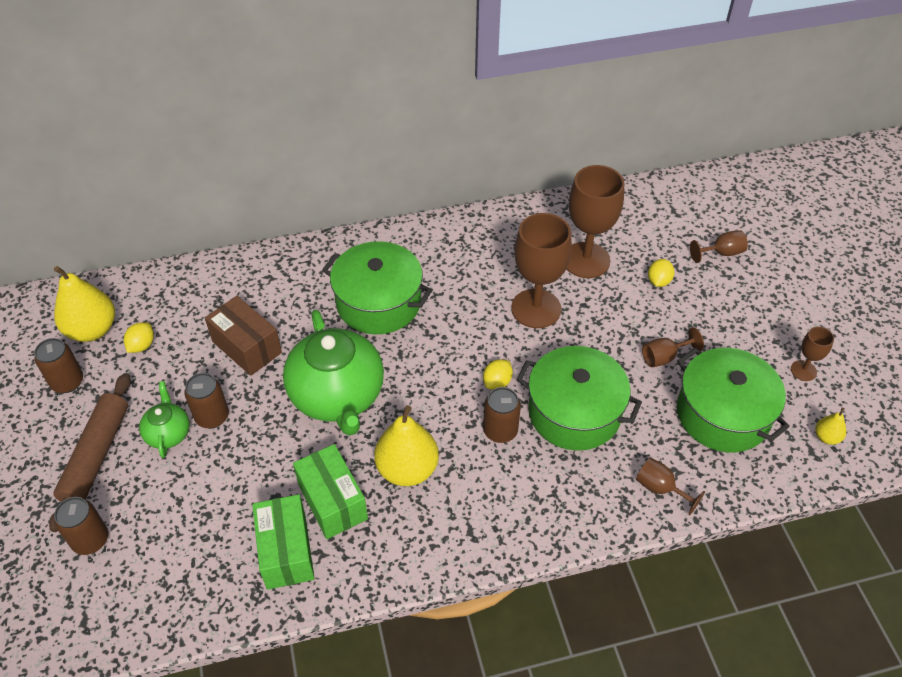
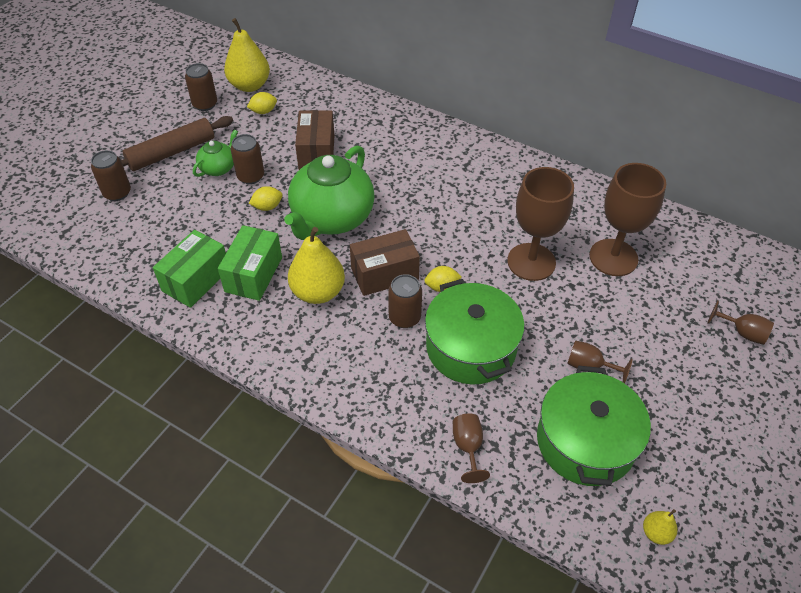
camera: 45 degrees right, 0 degrees up
(378, 302) = (427, 182): green pot -> none
(441, 408) = (384, 274): none -> brown box
(658, 281) = (656, 313): yellow lemon -> yellow lemon (267, 207)
(803, 370) = (702, 470): brown goblet -> none

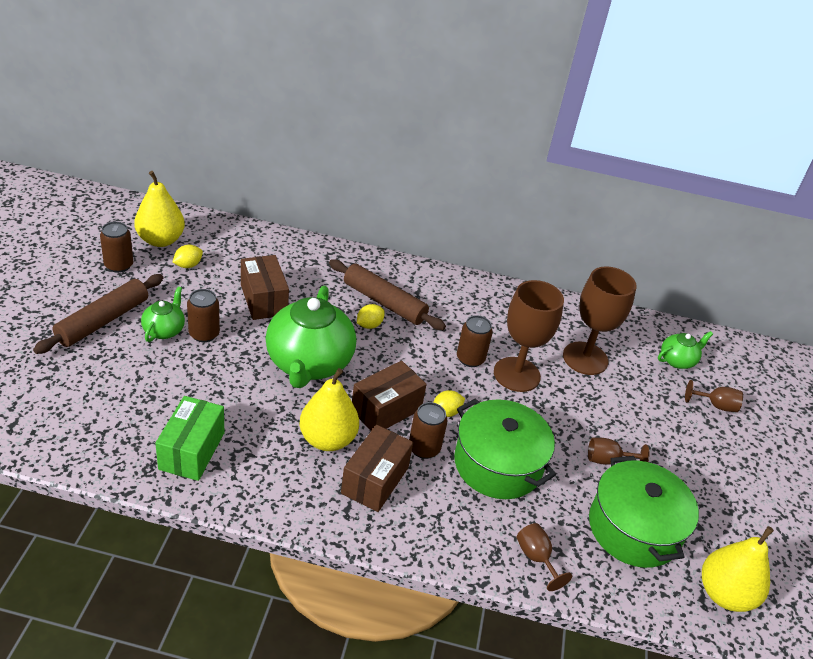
camera: 25 degrees left, 10 degrees down
(117, 193) = (58, 373): brown can -> brown can (470, 359)
(253, 274) = (252, 434): green box -> none
(267, 207) = (236, 362): yellow lemon -> yellow lemon (369, 325)
(344, 339) = (375, 480): none -> brown box
(428, 170) = (384, 302): none -> brown rolling pin
(656, 533) = (724, 594): yellow pear -> yellow pear, size x2.13
(719, 277) = (677, 360): none -> green teapot

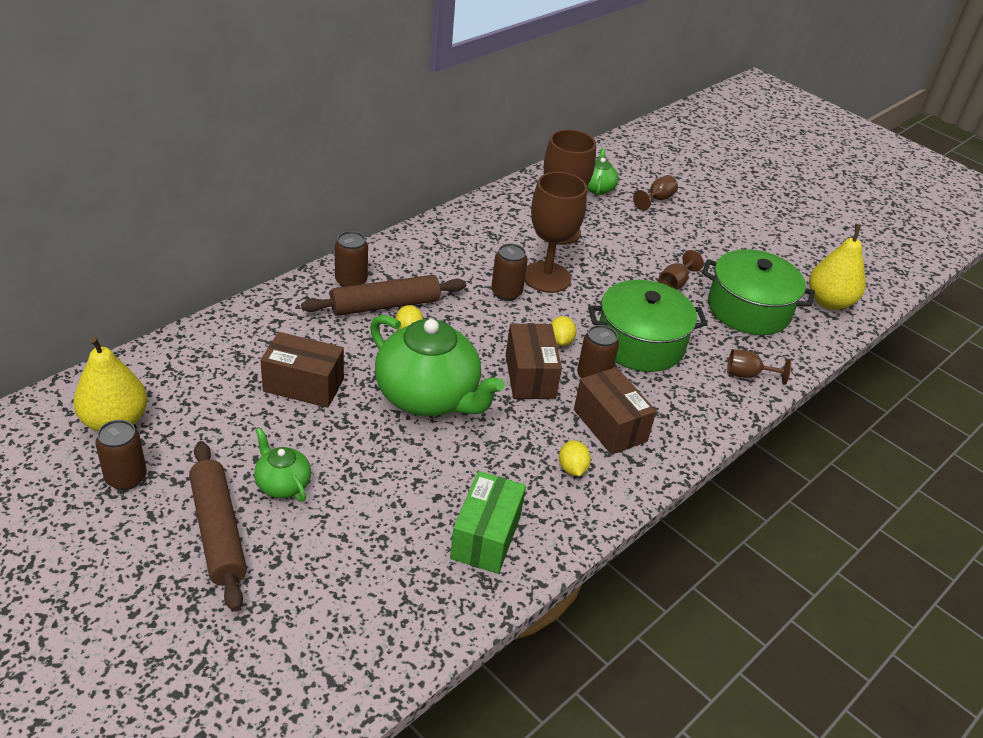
camera: 55 degrees left, 0 degrees up
(188, 265) = (186, 418): yellow lemon -> yellow lemon (572, 468)
(192, 451) = (486, 537): green box -> green box turned 60 degrees clockwise
(204, 334) = (317, 454): brown can -> brown can (351, 281)
(327, 439) = (539, 432): yellow pear -> none

